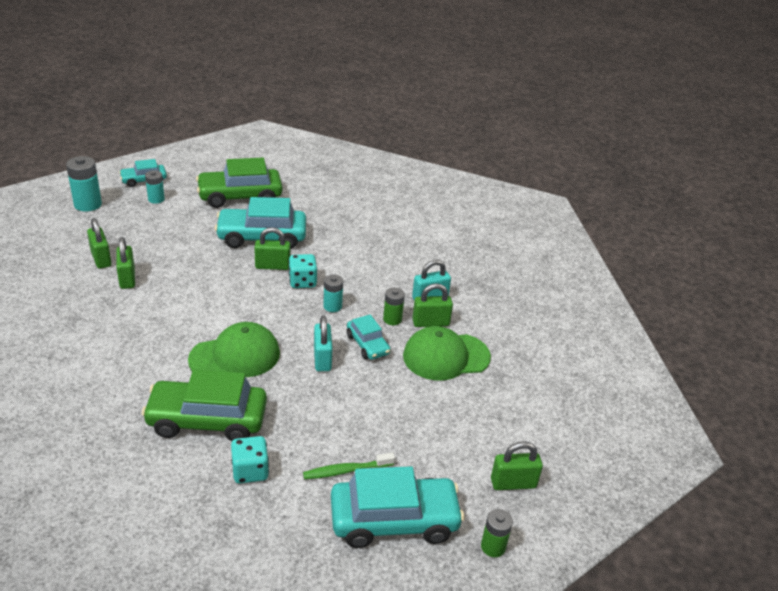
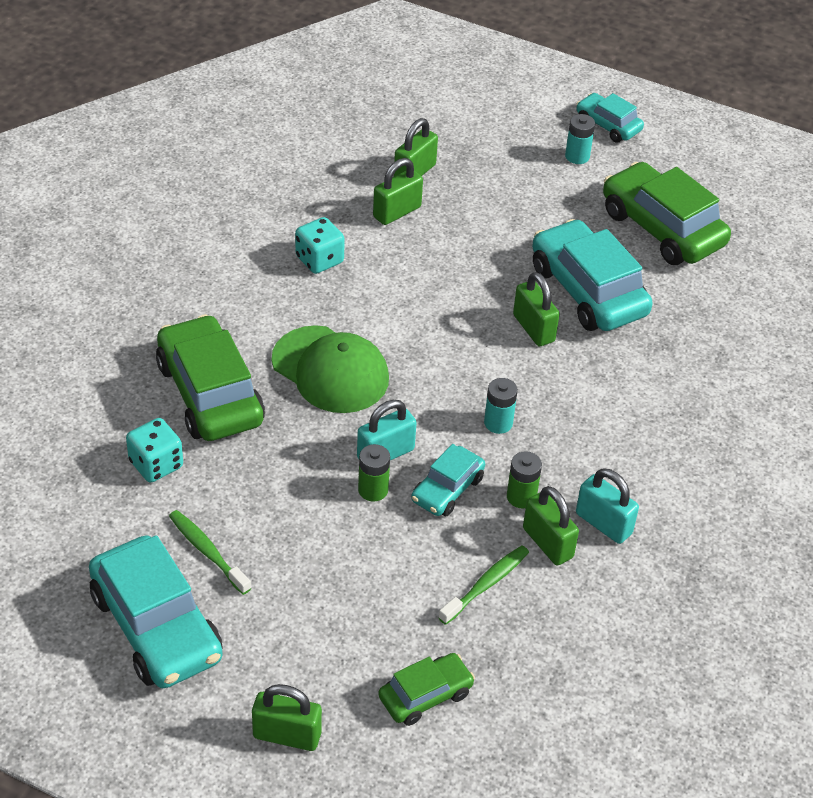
camera: 65 degrees right, 10 degrees up
(88, 204) = (509, 107): turquoise battery -> none
(302, 282) = (525, 372): turquoise dice -> turquoise dice (319, 260)
(446, 356) = (486, 584): green cap -> green toothbrush
(493, 547) = (168, 742): green battery -> green battery (373, 490)
(511, 411) = (425, 695): none -> green car
(513, 483) = (287, 735): green padlock -> green padlock turned 45 degrees counterclockwise

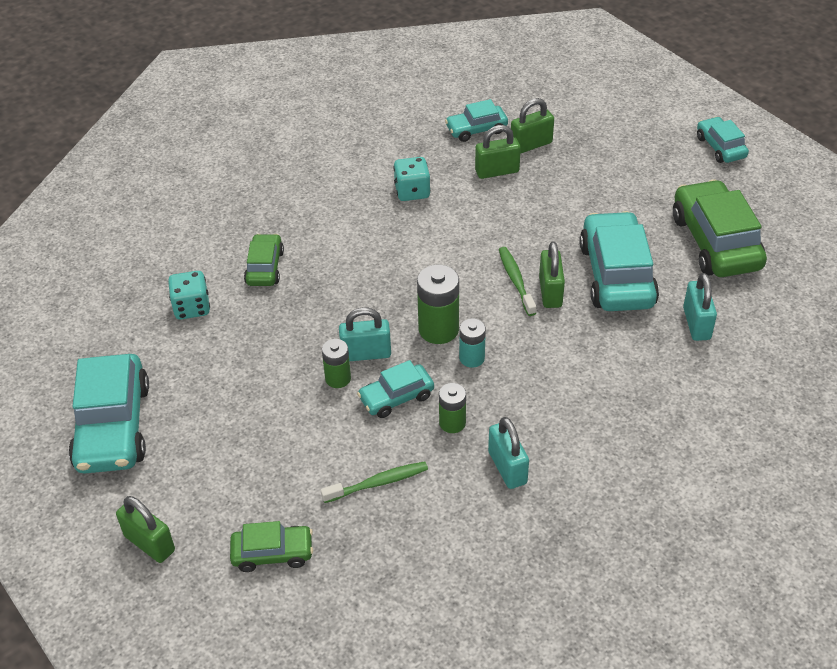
camera: 30 degrees right, 0 degrees up
(207, 551) = (185, 383): green toothbrush -> green toothbrush (516, 280)
(210, 393) = (264, 267): green car -> green car, size x0.54
(330, 370) = (366, 277): green cap -> none
(345, 170) = (476, 129): none -> turquoise car
(445, 403) = (438, 329): none -> green battery
(547, 543) = (450, 467): green padlock -> none
(577, 156) = (677, 165): turquoise battery -> none
(693, 318) = (696, 324): none -> turquoise padlock

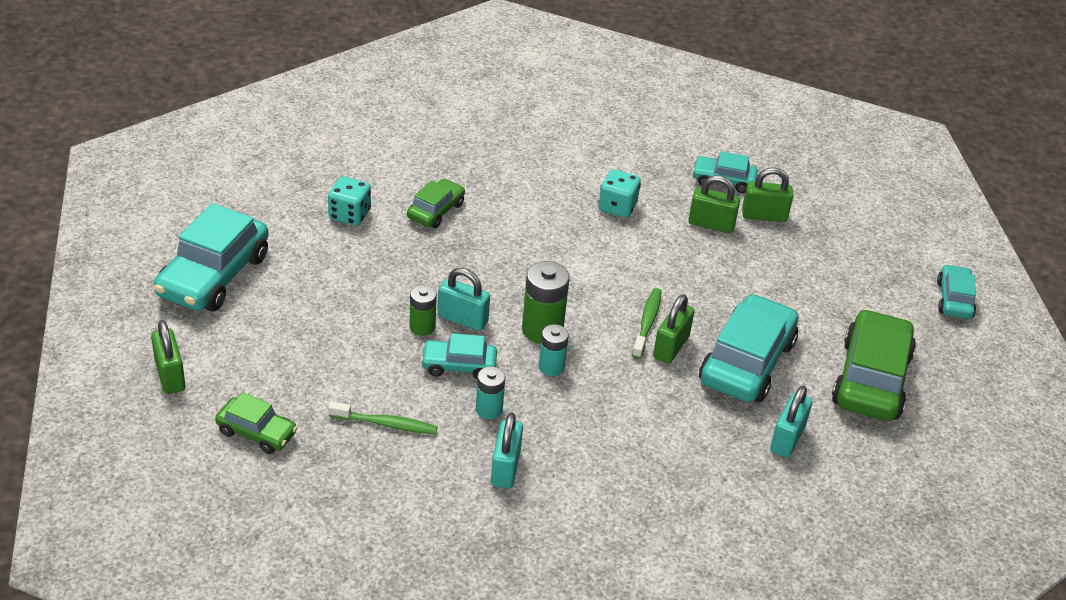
camera: 25 degrees right, 5 degrees down
(452, 423) = (489, 409): green battery -> turquoise battery

